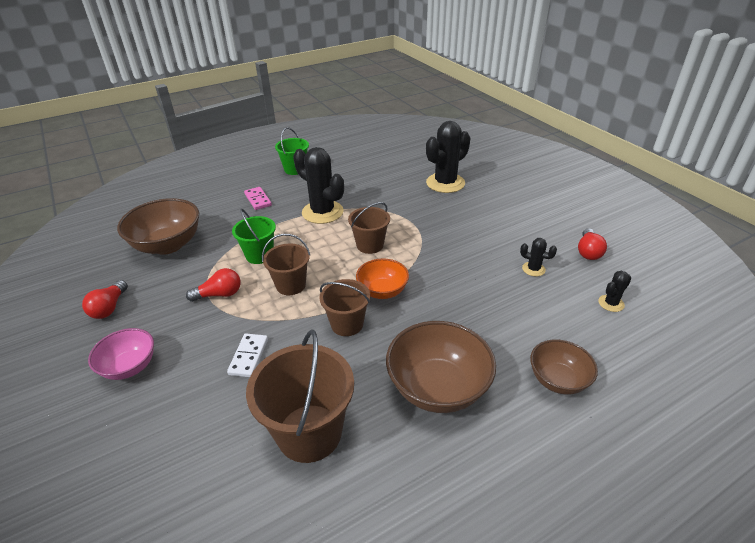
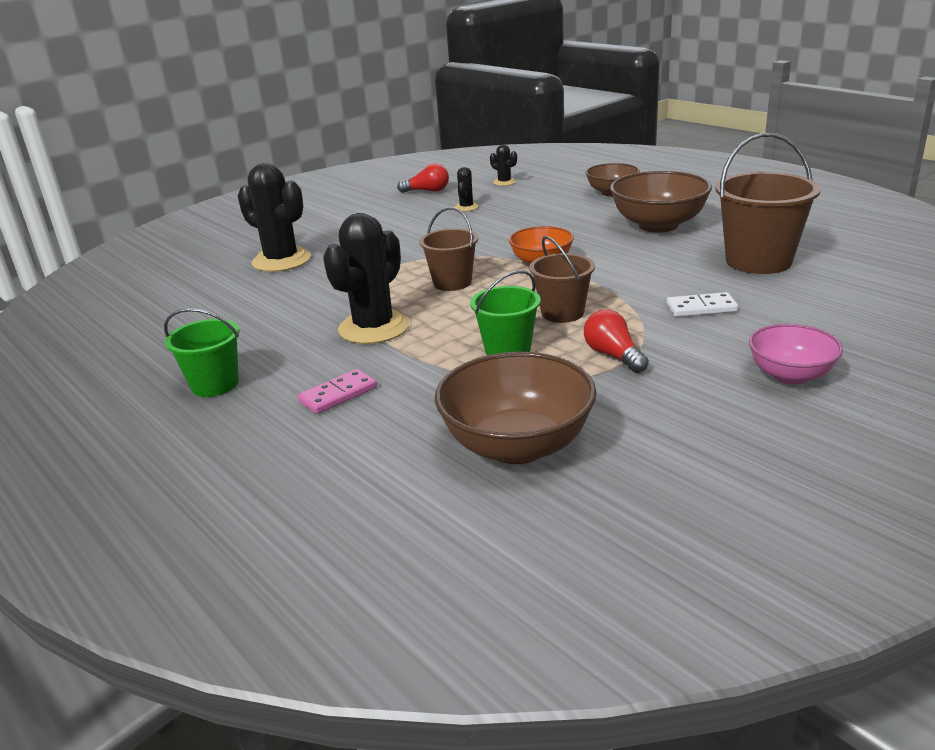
camera: 100 degrees left, 10 degrees down
(109, 308) = (710, 440): red light bulb -> none
(347, 324) = (608, 270): brown bucket -> none

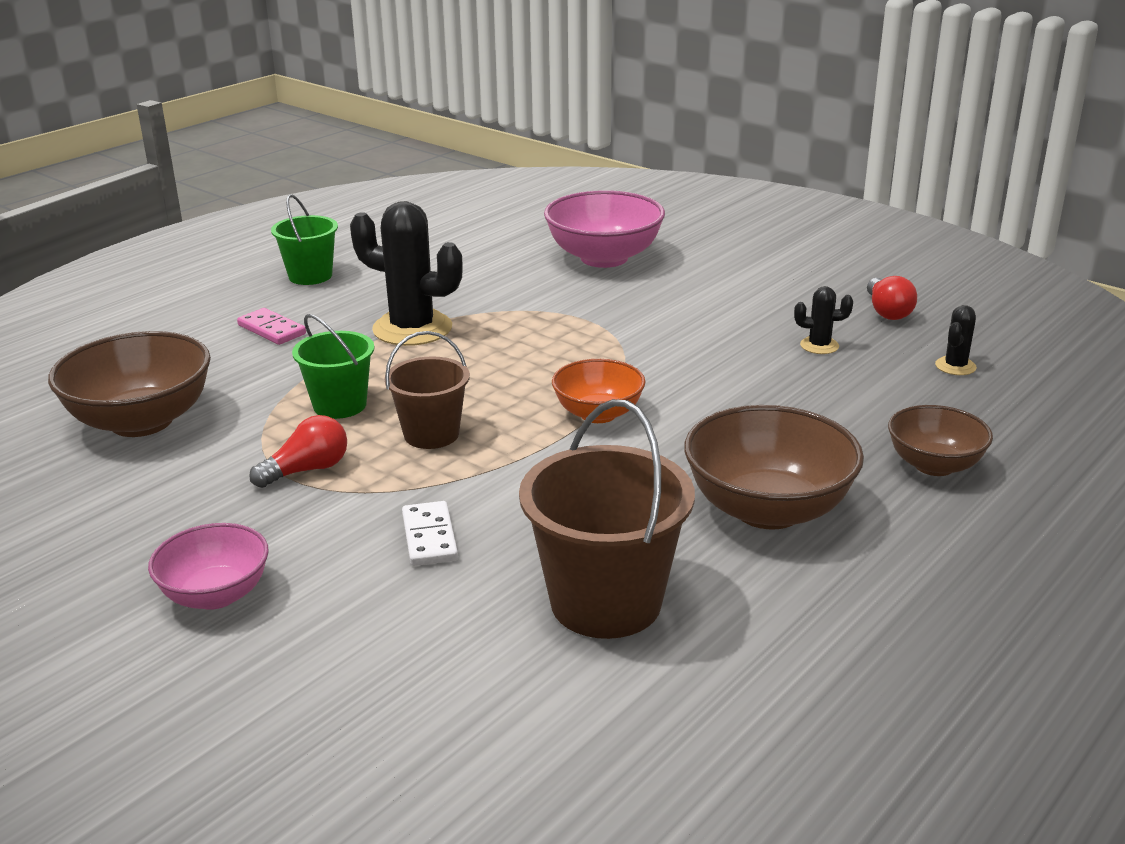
camera: 80 degrees right, 0 degrees up
(281, 260) = (604, 258): black cactus -> pink bowl
(452, 282) = (532, 359): brown bucket -> none

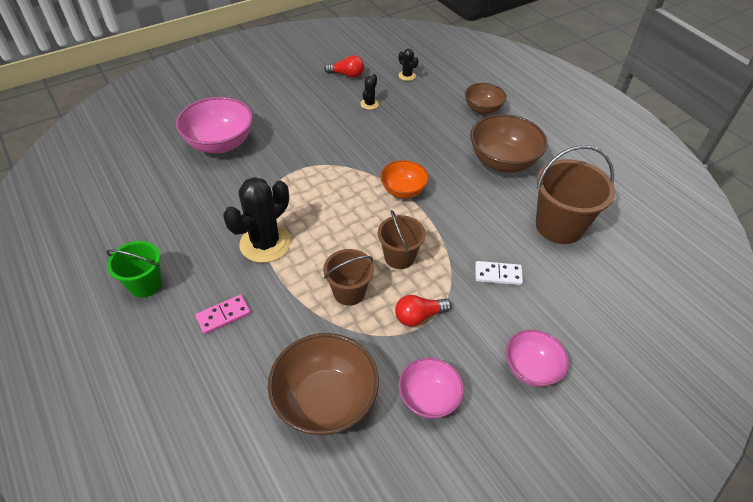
camera: 75 degrees left, 20 degrees up
(149, 500) = (428, 398): none -> pink bowl
(307, 470) = (419, 316): red light bulb -> red light bulb turned 90 degrees counterclockwise
(340, 405) = (349, 292): green bucket -> brown bucket

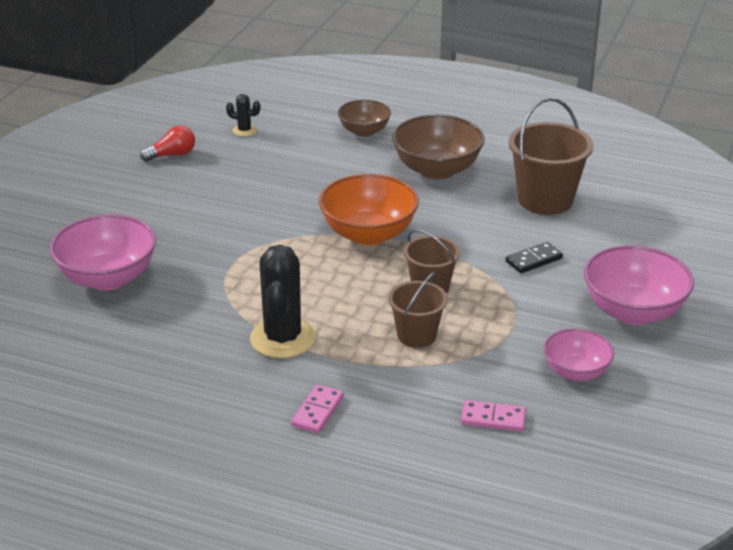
camera: 35 degrees left, 15 degrees down
(145, 284) = (198, 429): green bucket -> none
(325, 400) = (493, 418): brown bowl -> pink domino
(369, 104) = (235, 173): black cactus -> none
(403, 190) = (368, 234): orange bowl -> orange bowl, size x1.64
(419, 316) = (501, 322): red light bulb -> none
(498, 274) = (533, 260): white domino -> black domino
(531, 368) = (633, 312): pink bowl -> pink bowl, size x1.64

